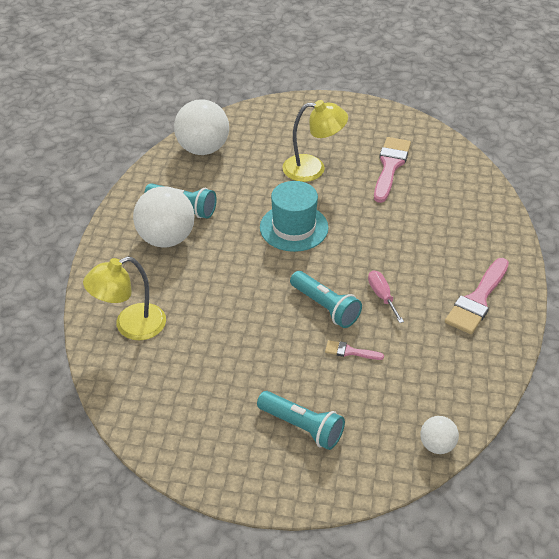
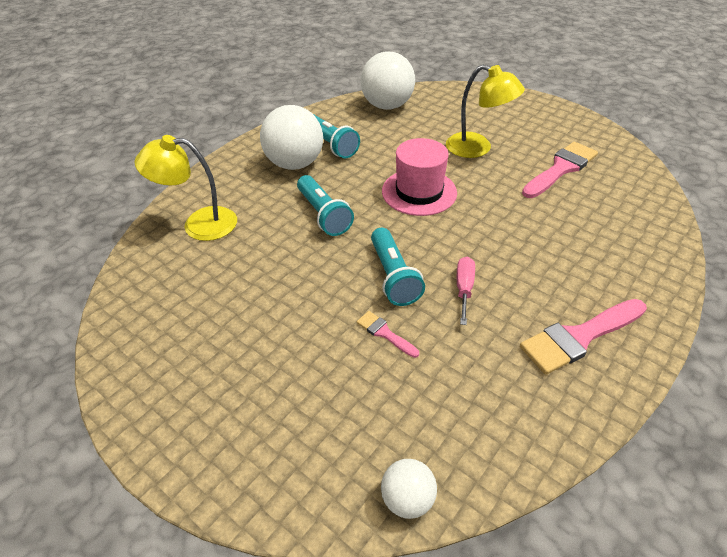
camera: 30 degrees right, 0 degrees up
(294, 227) = (419, 192): turquoise hat -> pink hat
(302, 427) = (268, 394): turquoise flashlight -> turquoise flashlight (324, 215)

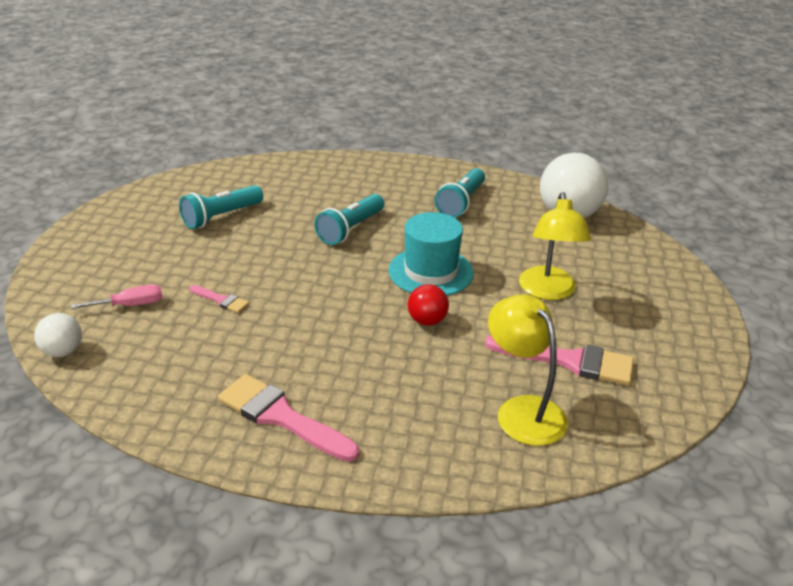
camera: 60 degrees right, 10 degrees down
(199, 224) = (292, 178): yellow lamp -> yellow lamp (522, 410)
(295, 164) = (412, 194): white ball -> none
(384, 333) = (221, 300): pink brush -> pink brush turned 105 degrees clockwise
(393, 276) = (294, 287): turquoise flashlight -> turquoise flashlight (221, 217)
(419, 192) = (430, 272): pink hat -> turquoise hat
(464, 289) = (304, 331): pink screwdriver -> pink screwdriver (130, 305)
(484, 215) = (427, 321): none -> red ball

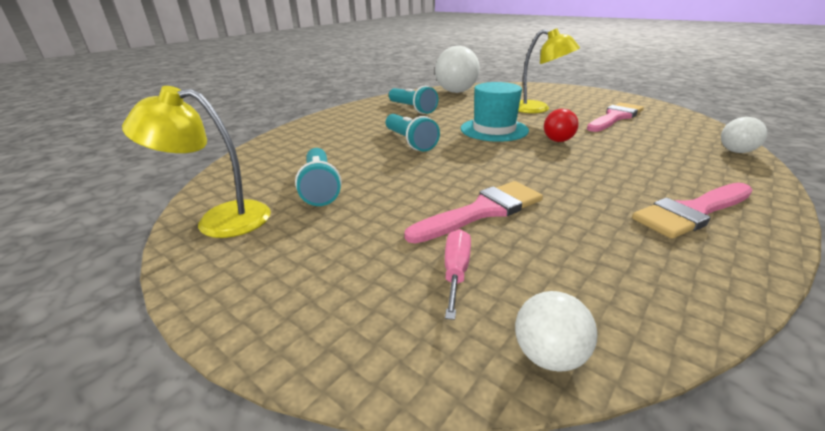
camera: 60 degrees left, 5 degrees down
(221, 300) = (482, 211): pink brush -> pink brush, size x2.01
(496, 468) = (736, 151): none -> white ball
(522, 410) = (669, 135): yellow lamp -> yellow lamp (219, 220)

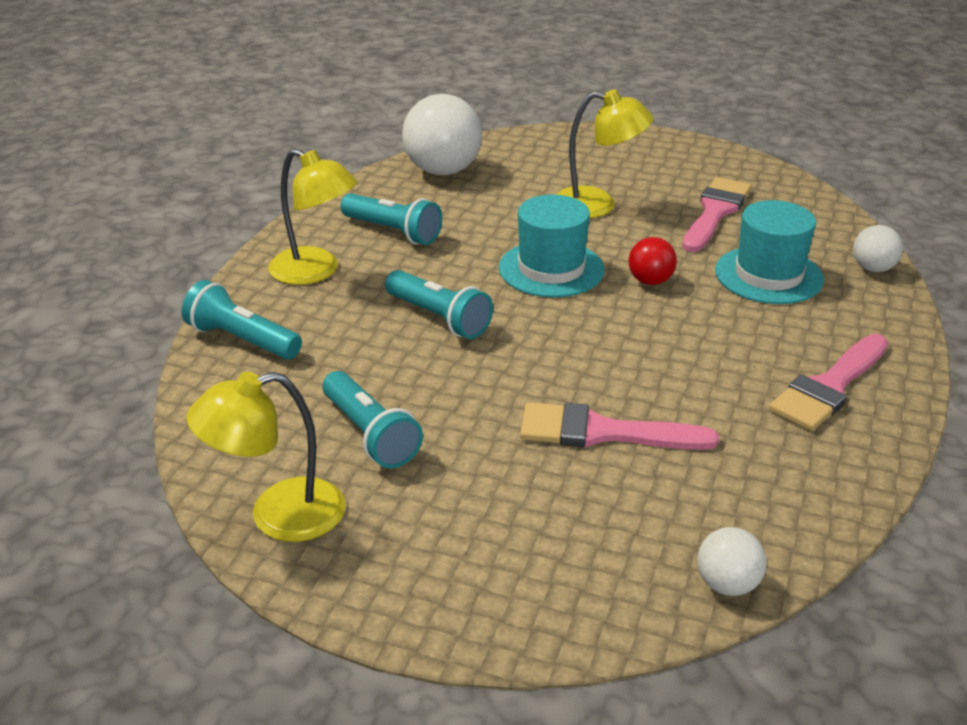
camera: 20 degrees left, 5 degrees up
(292, 138) = (242, 340): none -> turquoise flashlight
(358, 118) = (315, 271): none -> yellow lamp
(456, 272) = (611, 521): pink screwdriver -> none
(482, 211) = (602, 432): pink brush -> pink brush turned 120 degrees counterclockwise
(648, 146) = (768, 275): none -> turquoise hat

